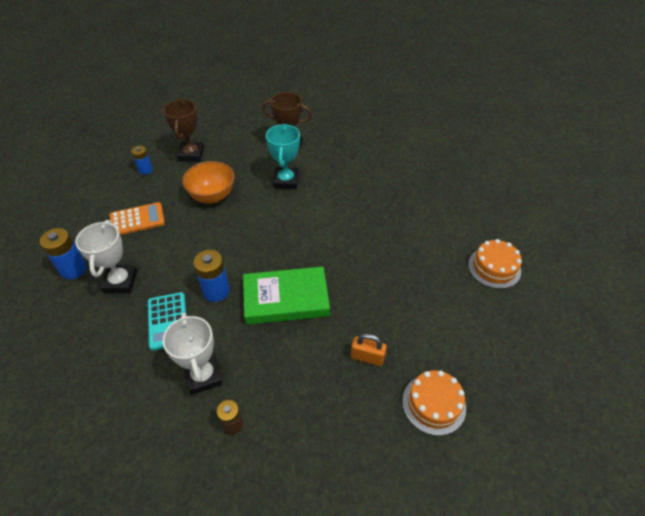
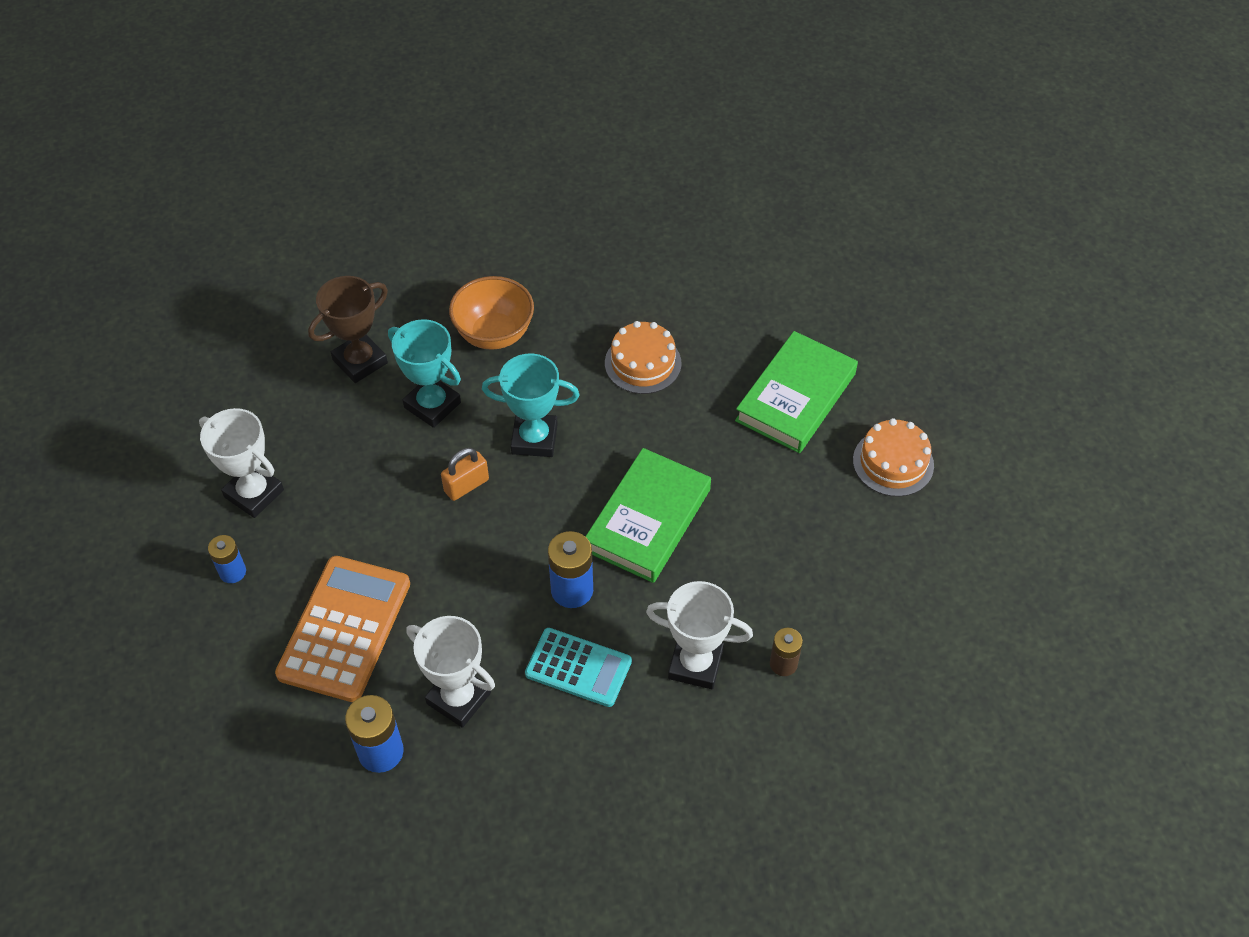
camera: 55 degrees left, 5 degrees up
(137, 220) = (345, 629): orange calculator -> orange calculator, size x1.55
(191, 154) = (254, 493): brown trophy -> white trophy
(212, 196) = (381, 510): orange bowl -> orange bowl (494, 334)
(298, 226) = (534, 439): none -> turquoise trophy
(367, 357) = (794, 486): orange padlock -> orange padlock (466, 485)
(431, 322) = (795, 397): none -> green book
(494, 267) = (770, 288): orange cake -> orange cake (643, 363)

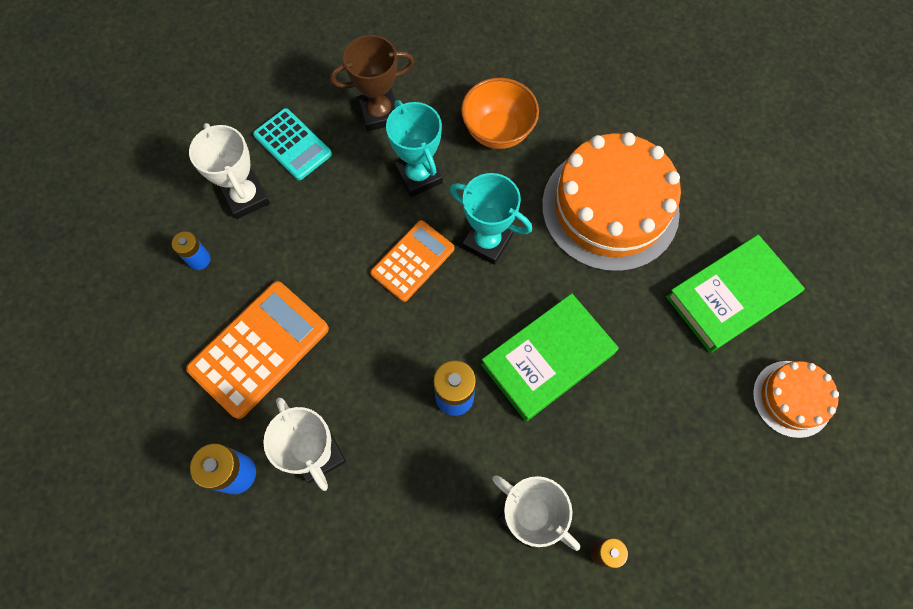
camera: 25 degrees right, 15 degrees up
(466, 485) = (412, 261): orange padlock -> orange calculator
(578, 668) = (427, 472): turquoise calculator -> turquoise calculator (292, 144)
(643, 363) = (610, 208): orange cake -> orange cake, size x1.93

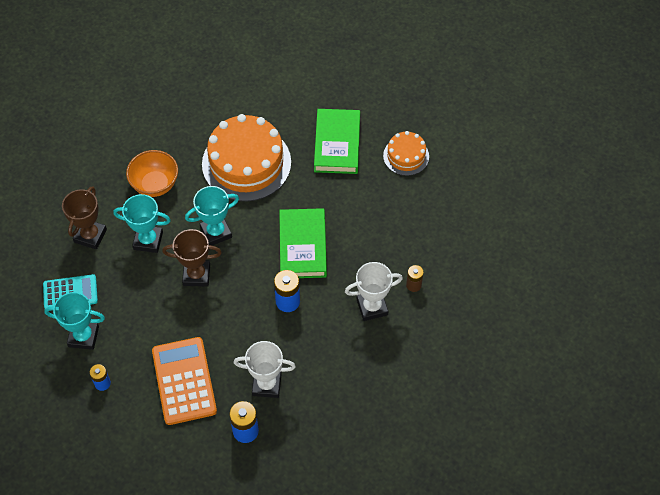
camera: 55 degrees left, 10 degrees down
(246, 197) = (83, 336): white trophy -> turquoise trophy
(412, 261) = (196, 275): orange calculator -> brown trophy

